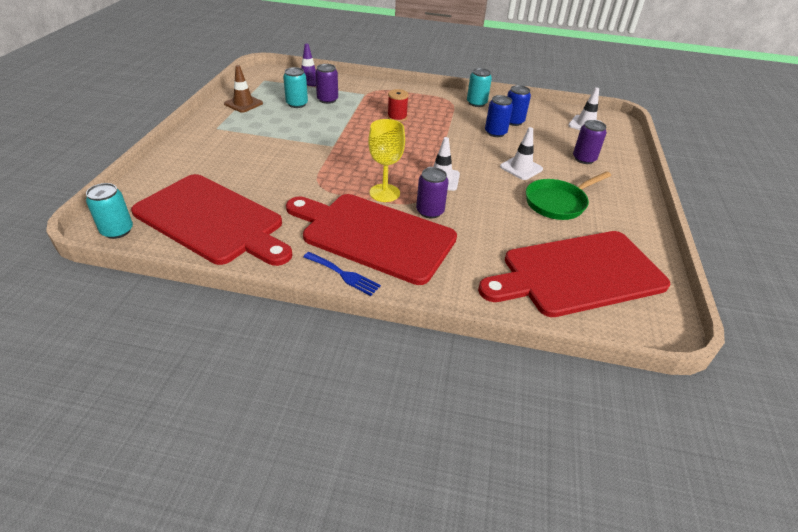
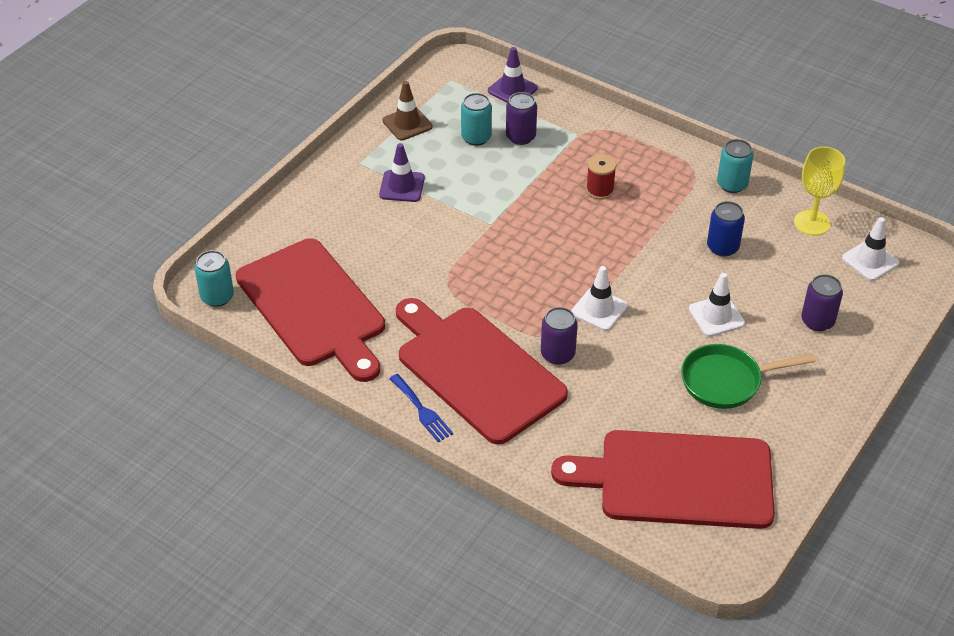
camera: 25 degrees right, 5 degrees up
(255, 136) = (402, 186): none -> purple traffic cone
(384, 193) = (518, 314): yellow goblet -> yellow goblet (812, 223)
(513, 121) = (763, 232): blue can -> none

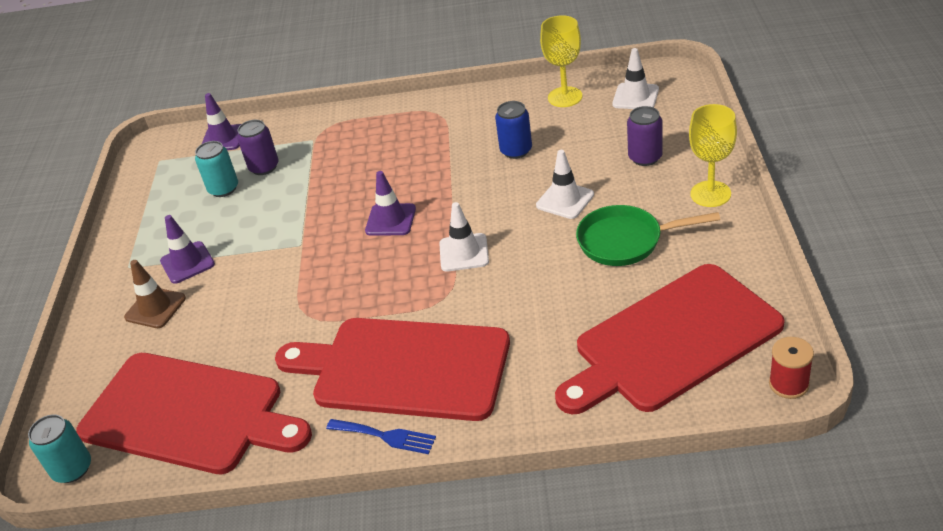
camera: 30 degrees left, 5 degrees down
(407, 124) = (147, 213): brown traffic cone -> brown traffic cone (155, 308)
(557, 354) = (464, 309): purple can -> none
(572, 246) = (390, 220): none -> purple traffic cone
(600, 190) = (372, 167): red spool -> red spool (788, 384)
(726, 381) = (625, 241): green pan -> green pan turned 45 degrees clockwise
(732, 184) = (476, 106): turquoise can -> none
(834, 387) = (710, 194): none -> yellow goblet

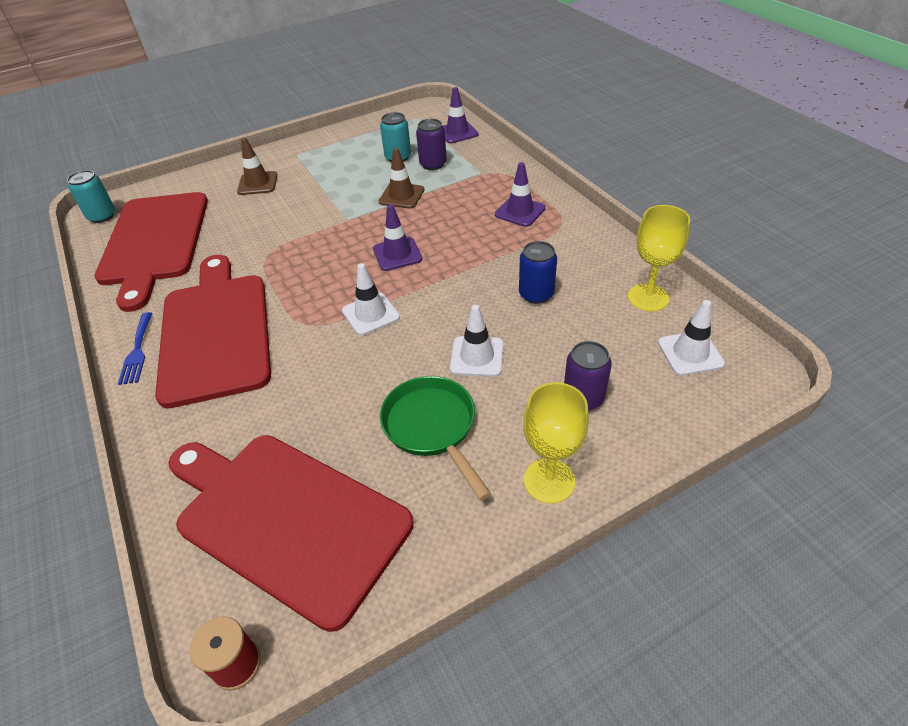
camera: 60 degrees right, 5 degrees up
(187, 263) = (309, 177): purple traffic cone -> purple traffic cone (520, 211)
(297, 199) = (401, 196): none -> brown traffic cone

